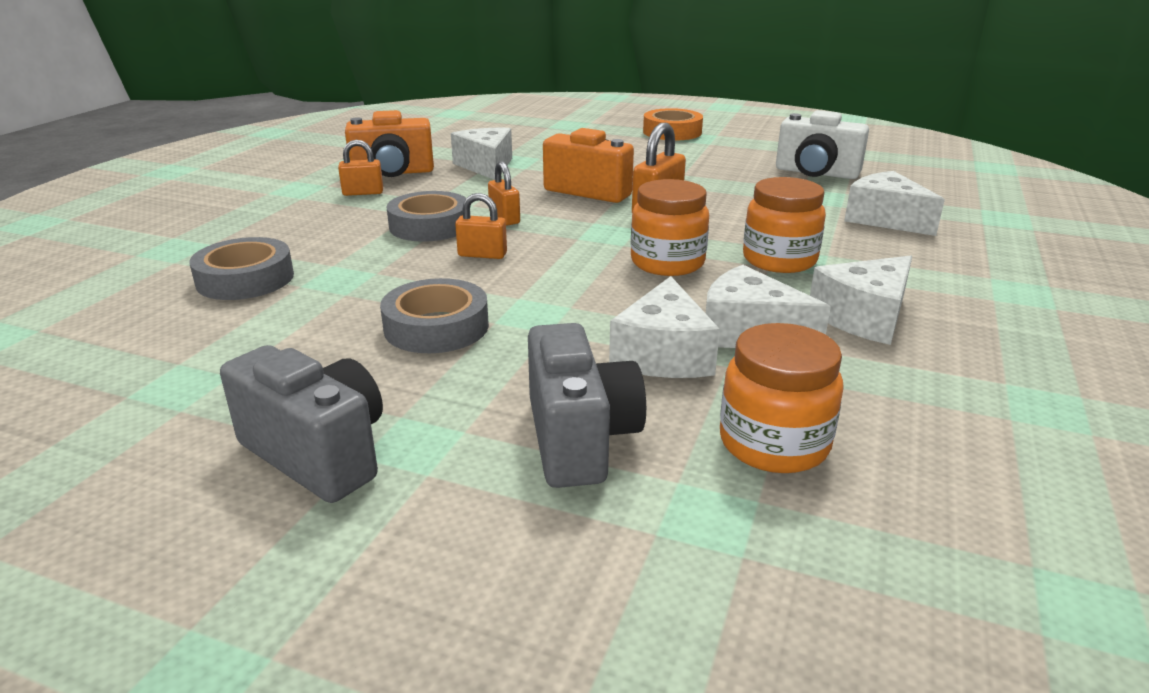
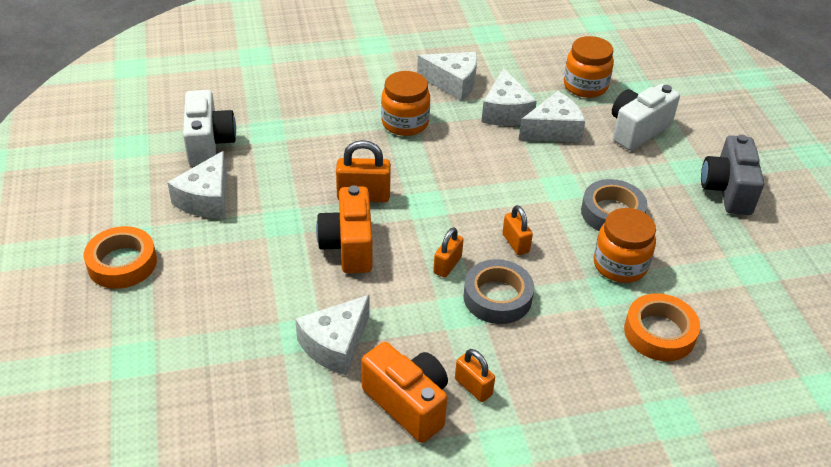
camera: 125 degrees left, 15 degrees up
(245, 279) = (659, 333): grey tape -> orange tape
(579, 439) = (637, 130): grey camera -> white camera
(667, 263) = (450, 162): orange jar -> orange jar (620, 265)
(885, 219) = (296, 97): white cheese -> white cheese (206, 199)

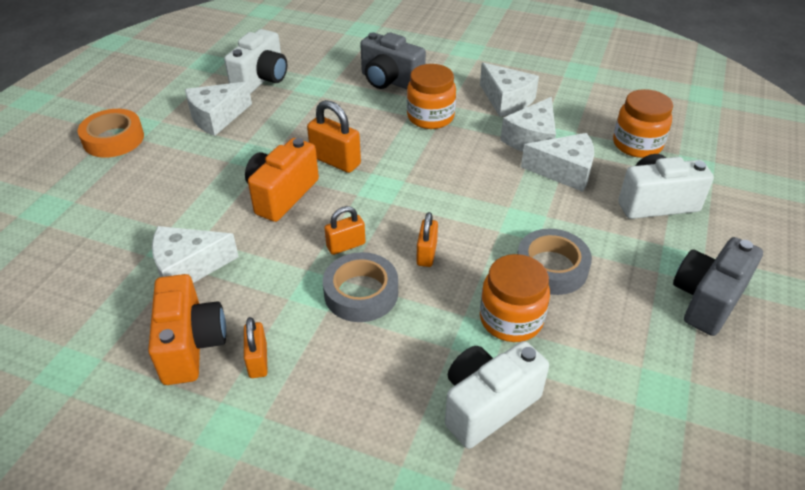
camera: 35 degrees right, 0 degrees up
(335, 101) = (390, 81): none -> grey camera
(659, 333) = (487, 405): orange tape -> white camera

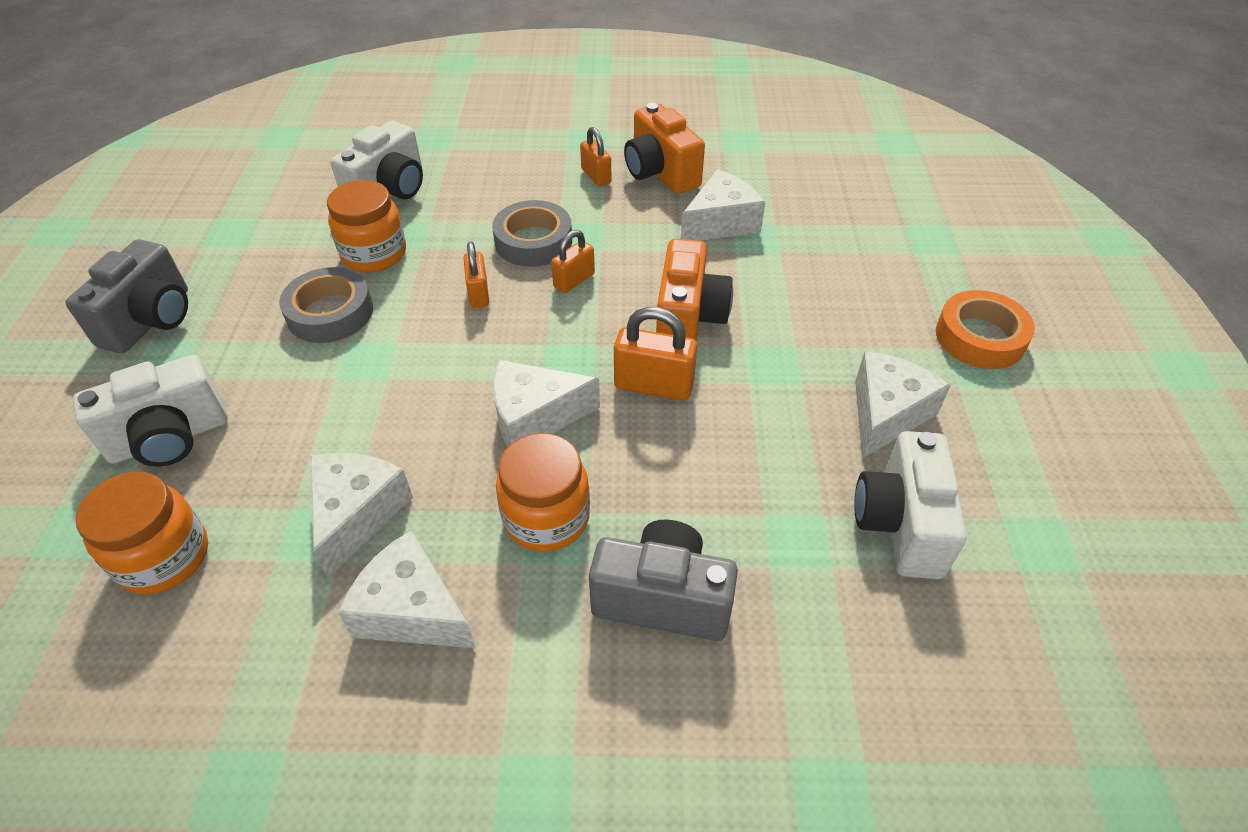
camera: 160 degrees right, 5 degrees up
(564, 171) = (304, 460): white cheese -> white cheese (535, 417)

